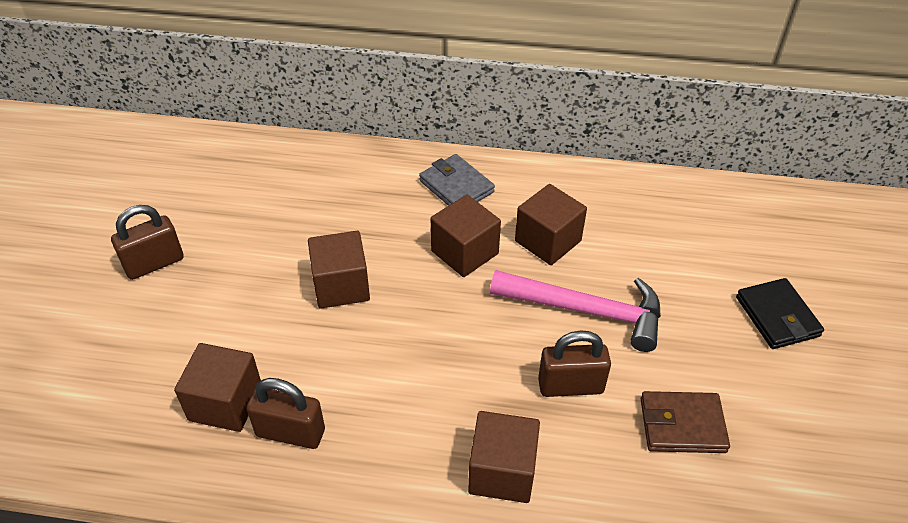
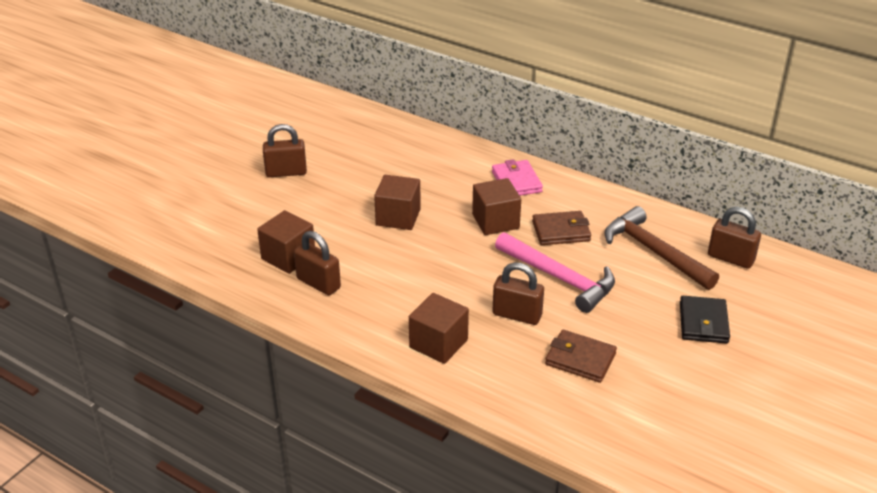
camera: 25 degrees right, 10 degrees down
(456, 186) = (516, 182): grey wallet -> pink wallet
(548, 241) = (561, 231): brown cube -> brown wallet
(665, 235) = (654, 252): none -> brown hammer
(747, 217) = (730, 258): none -> brown padlock

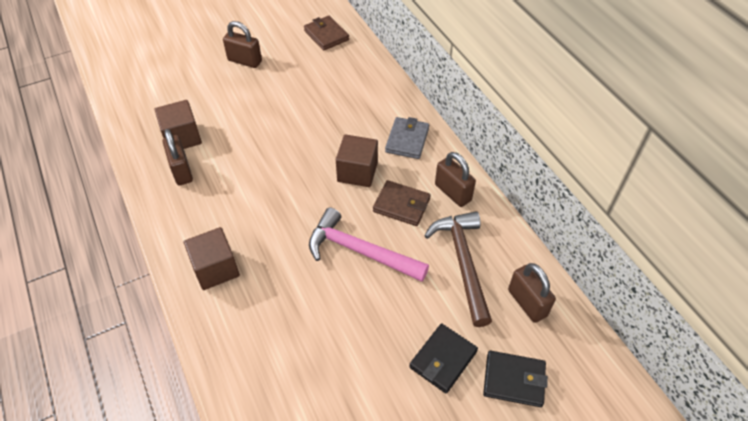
camera: 30 degrees right, 15 degrees up
(398, 217) = (288, 135): brown cube -> none
(516, 182) = (407, 140): pink wallet -> grey wallet
(517, 315) = (296, 271): brown padlock -> brown padlock (453, 192)
(559, 278) = (360, 251): pink hammer -> pink hammer turned 135 degrees clockwise
(580, 359) = (308, 341): brown wallet -> brown wallet (326, 35)
(769, 312) = (514, 380): none -> black wallet

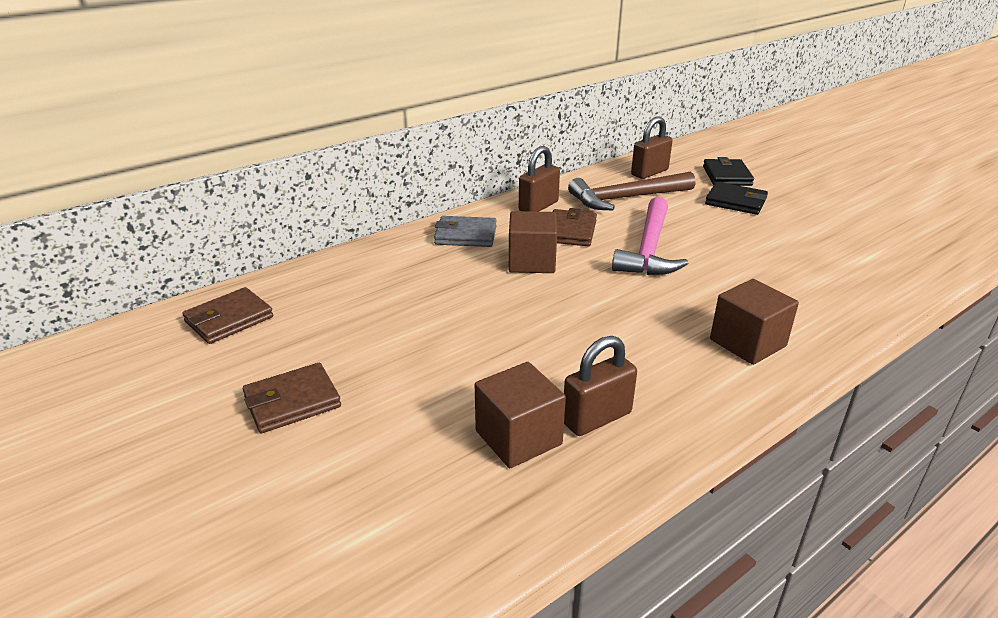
camera: 100 degrees left, 20 degrees down
(244, 61) = (292, 402): brown padlock -> brown wallet

